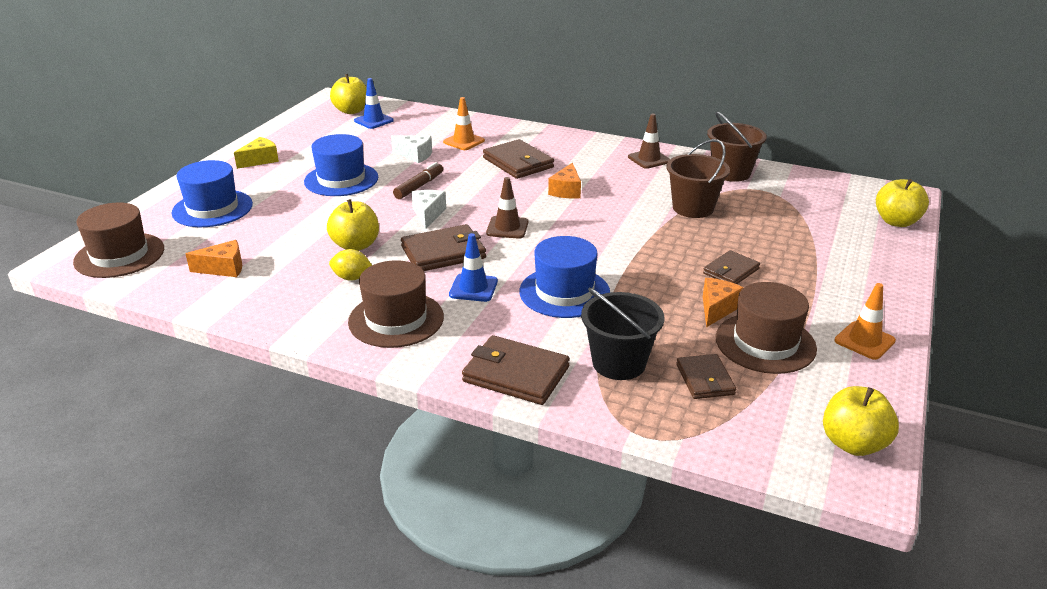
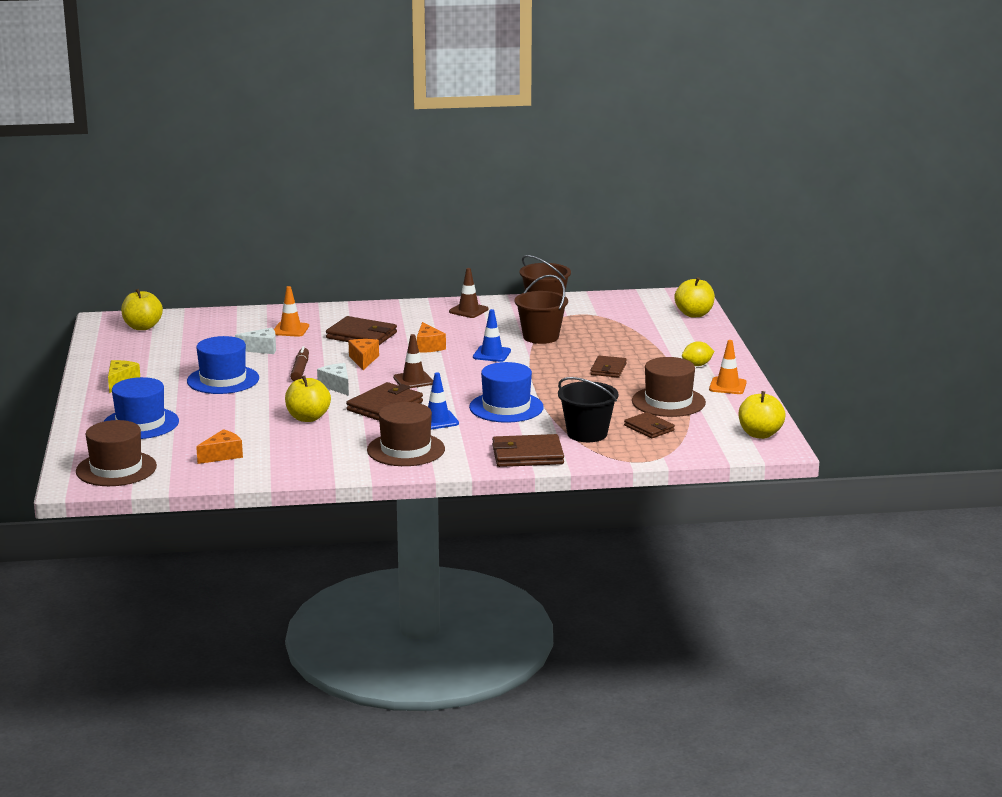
camera: 30 degrees left, 10 degrees down
(352, 278) = (336, 436): yellow lemon -> yellow lemon (697, 365)
(373, 121) = (178, 331): blue traffic cone -> blue traffic cone (491, 354)
(717, 309) = (620, 392): orange cheese -> orange cheese (363, 360)

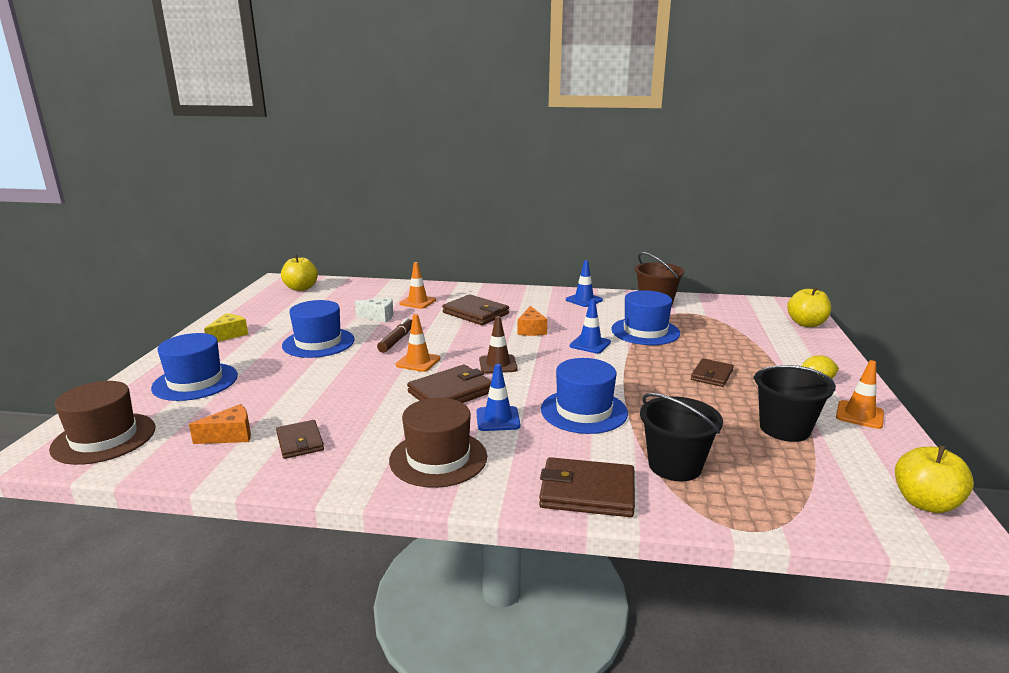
camera: 15 degrees right, 0 degrees up
(308, 418) = (361, 396): yellow apple -> none
(336, 386) = (418, 362): white cheese -> orange traffic cone
(363, 360) = (462, 337): orange cheese -> none
(468, 310) = (584, 300): brown traffic cone -> blue traffic cone
(541, 337) = (645, 331): brown bucket -> blue hat
(649, 428) = (760, 468): brown wallet -> brown wallet (300, 442)
(668, 402) = (784, 429): brown hat -> black bucket

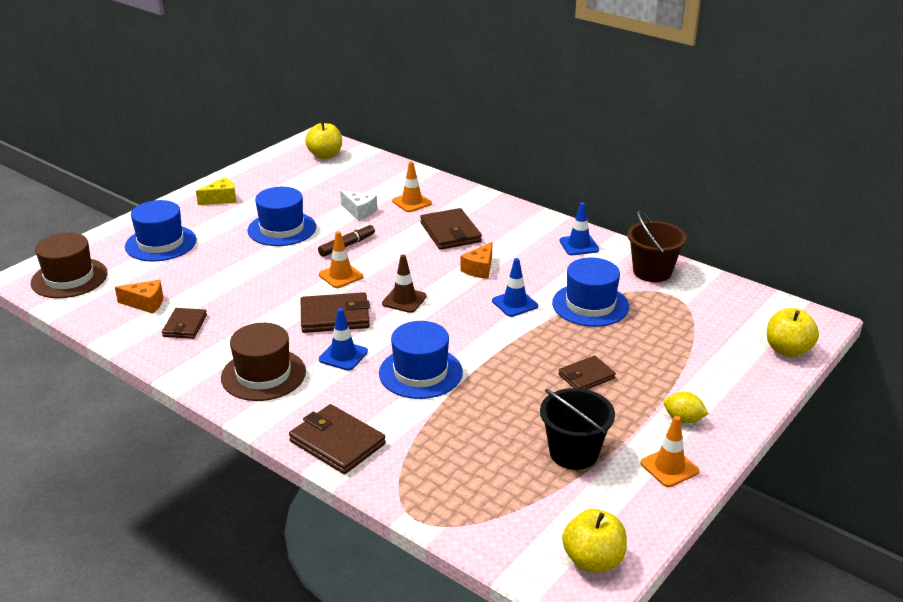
camera: 30 degrees right, 10 degrees up
(675, 466) = (430, 448): black bucket -> none

